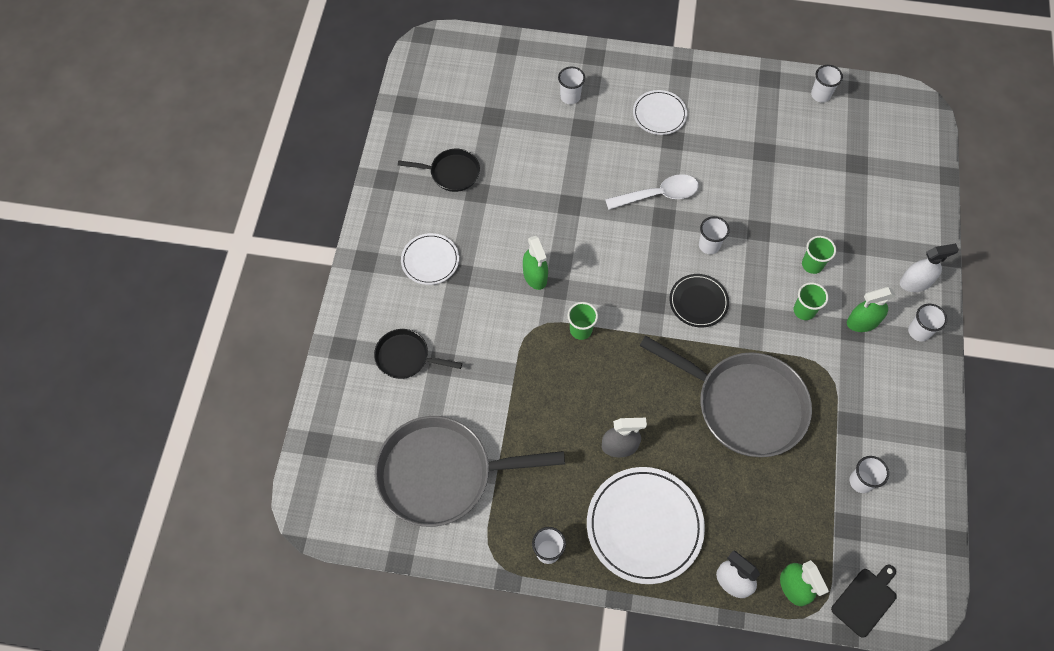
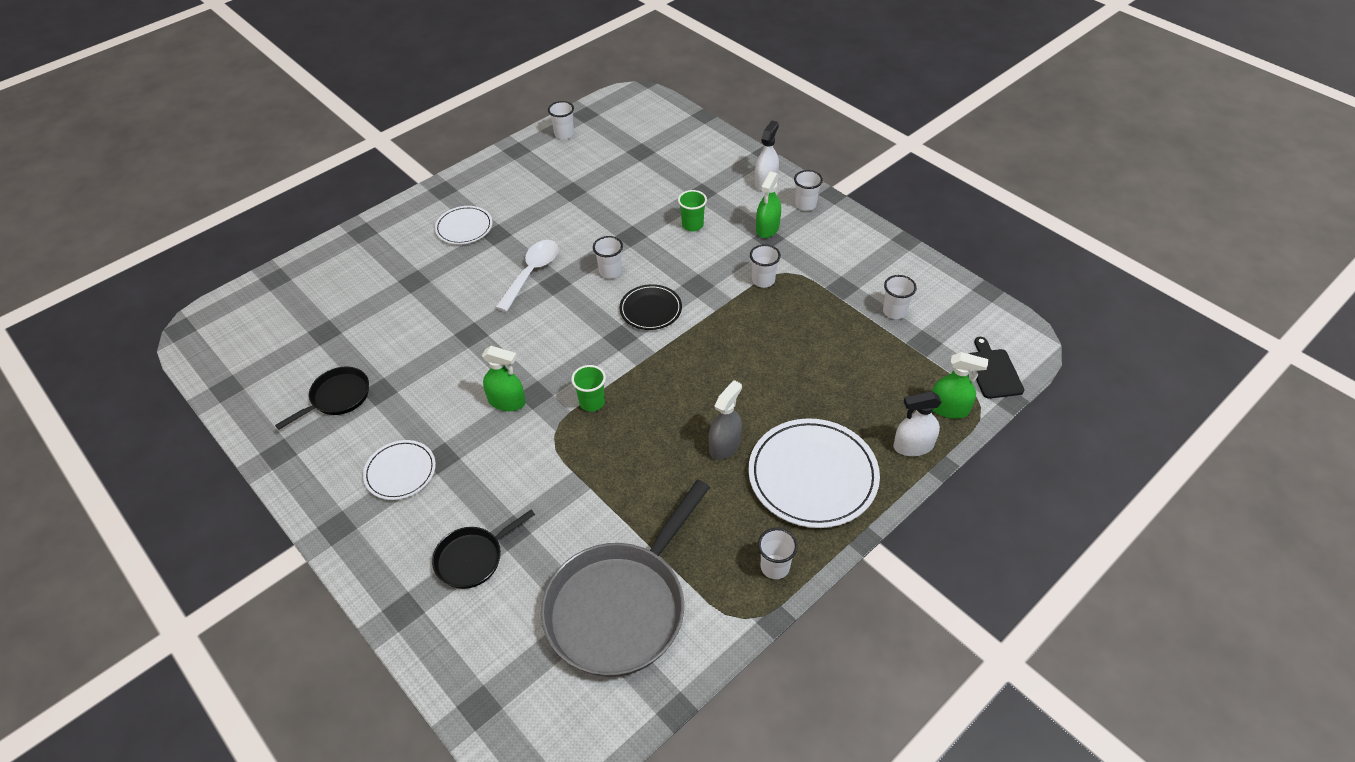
camera: 50 degrees left, 15 degrees down
(570, 97) = (376, 270): white cup -> white cup (763, 280)
(744, 405) = (766, 339): grey pan -> none
(804, 310) = (725, 253): green cup -> none

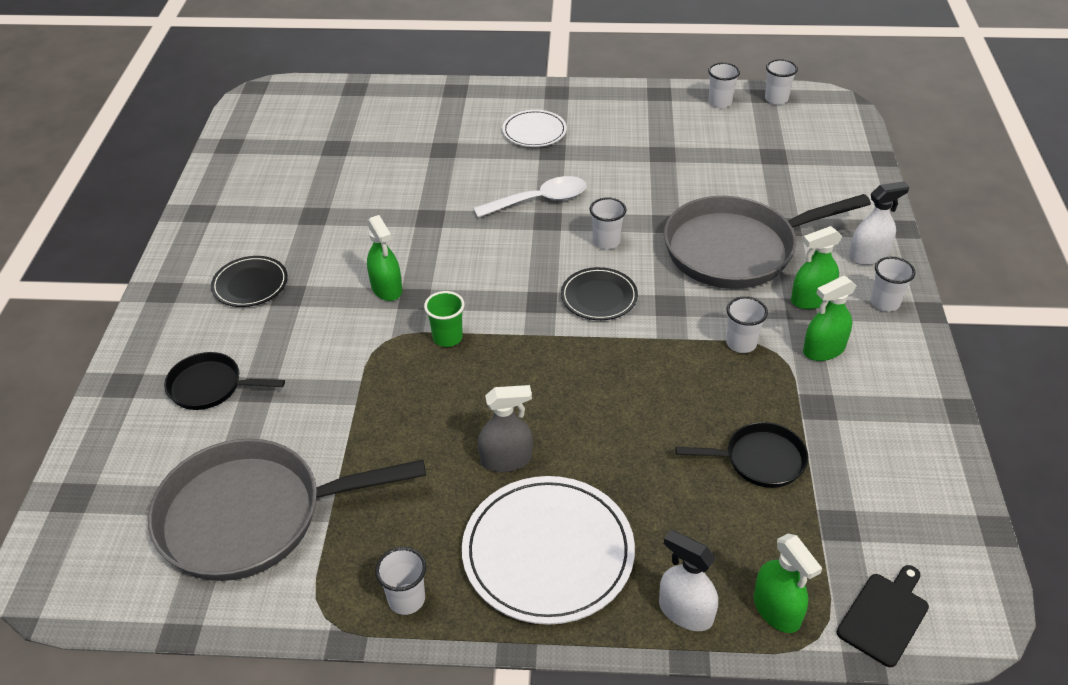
camera: 45 degrees right, 5 degrees down
(337, 397) = (282, 200): black pan -> black pan (759, 460)
(400, 472) = (250, 284): white plate -> black plate
(692, 225) = (737, 249): green cup -> grey pan
(808, 253) = (823, 350): none -> green spray bottle
(894, 311) = (846, 470): white cup -> white cup (776, 99)

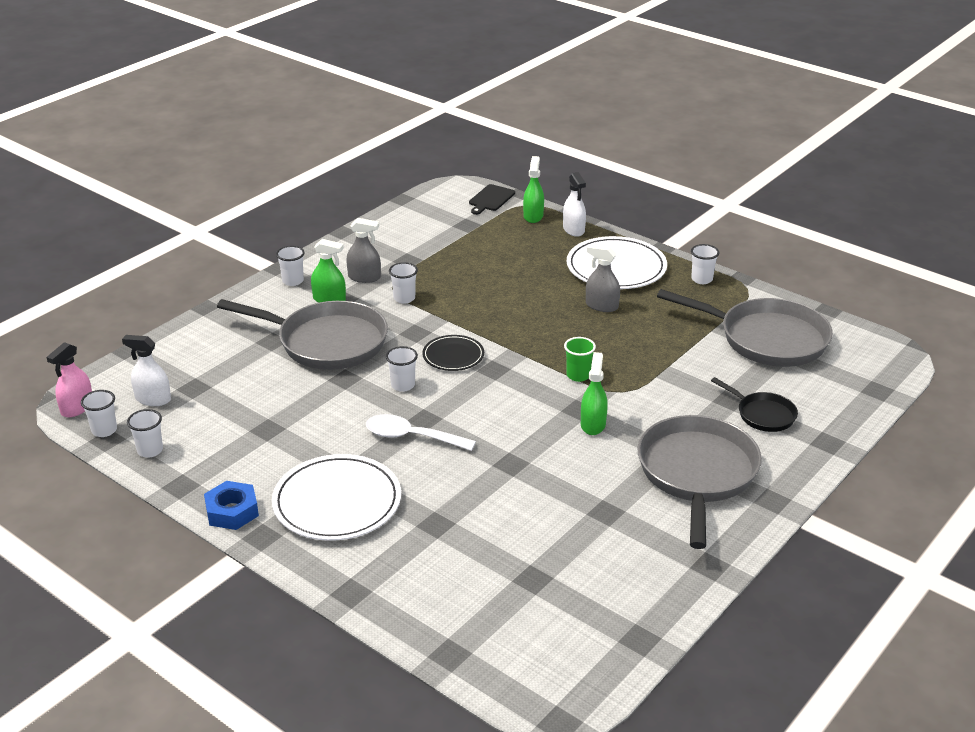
camera: 145 degrees left, 10 degrees down
(250, 284) = (697, 474): black plate -> grey pan
(534, 131) = (337, 502): white plate -> white plate, size x1.79
(599, 95) = (232, 511): none -> blue nut
(759, 460) = (469, 255): black pan -> none
(823, 350) = (364, 277): green spray bottle -> grey spray bottle
(826, 103) = (77, 408): none -> pink spray bottle
(868, 256) = (256, 304): white spray bottle -> white spray bottle (153, 399)
(885, 616) = (490, 199): black cutting board -> black cutting board turned 45 degrees counterclockwise

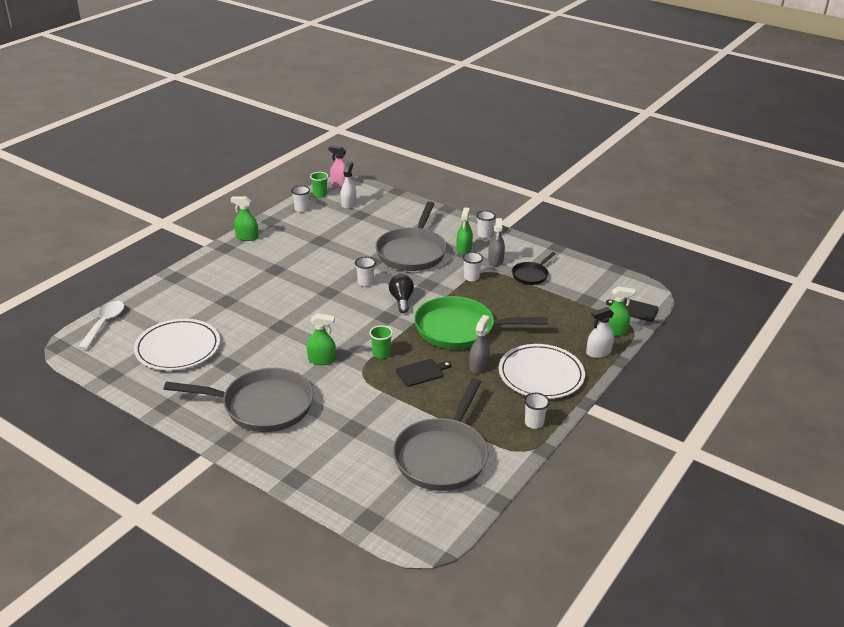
camera: 85 degrees right, 0 degrees up
(104, 430) = (320, 194): white cup -> green cup
(232, 511) = (247, 237): blue nut -> green spray bottle
(337, 502) = (250, 267): white plate -> white plate (178, 348)
(411, 437) = (310, 288): white spoon -> white spoon (104, 324)
(453, 356) = (401, 300): black plate -> black light bulb
(525, 314) = (460, 329): none -> green pan
(616, 346) = (422, 372): none -> black cutting board
(762, 414) = (333, 444): black pan -> black pan (531, 275)

